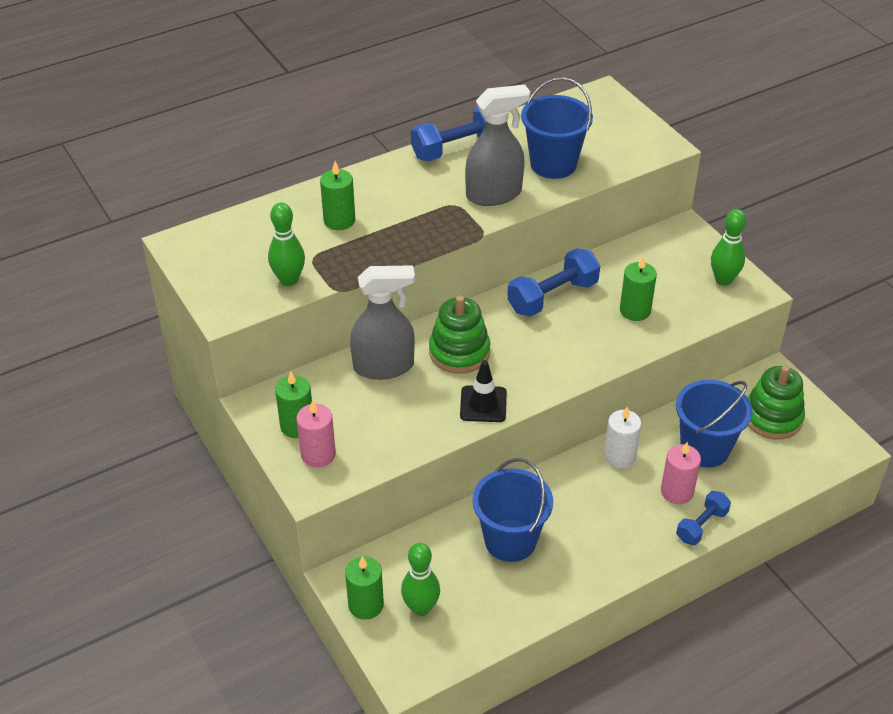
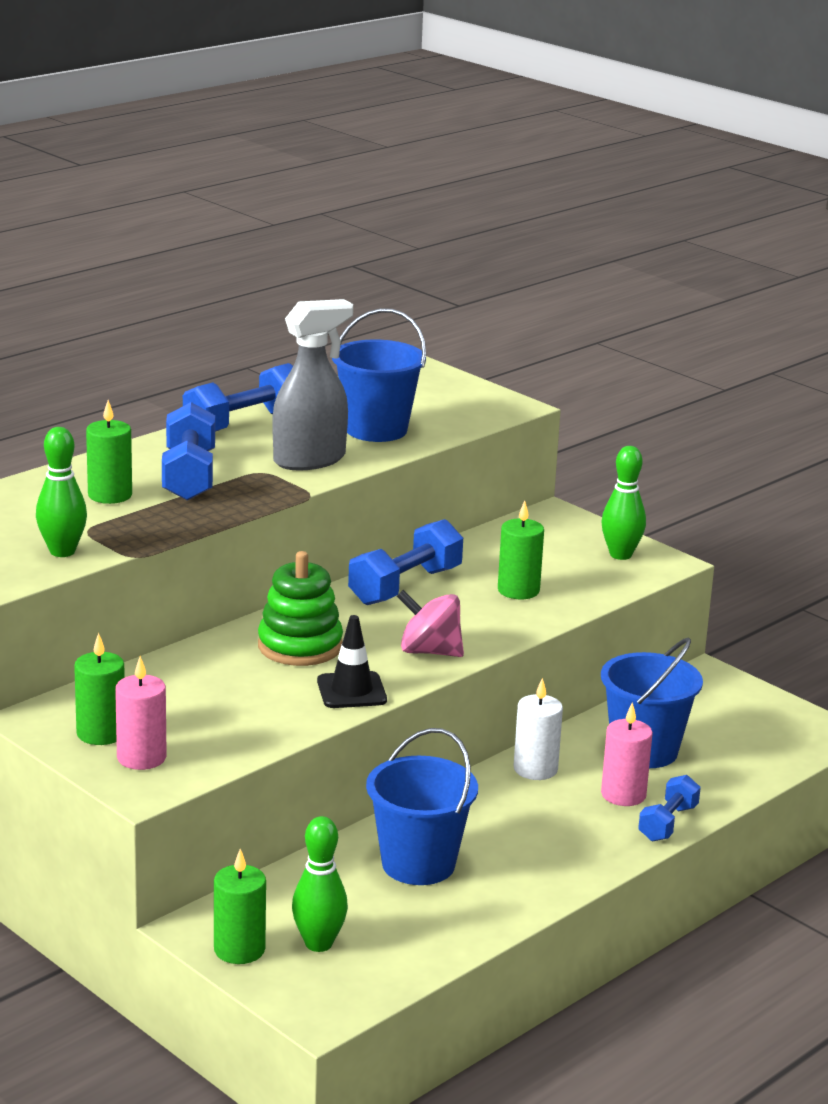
camera: 15 degrees left, 20 degrees down
(384, 366) = (201, 668): grey spray bottle -> none
(401, 204) = (189, 476): none -> blue dumbbell
(551, 369) = (429, 651): none -> pink spinning top
(772, 417) = (720, 714): green stacking toy -> none

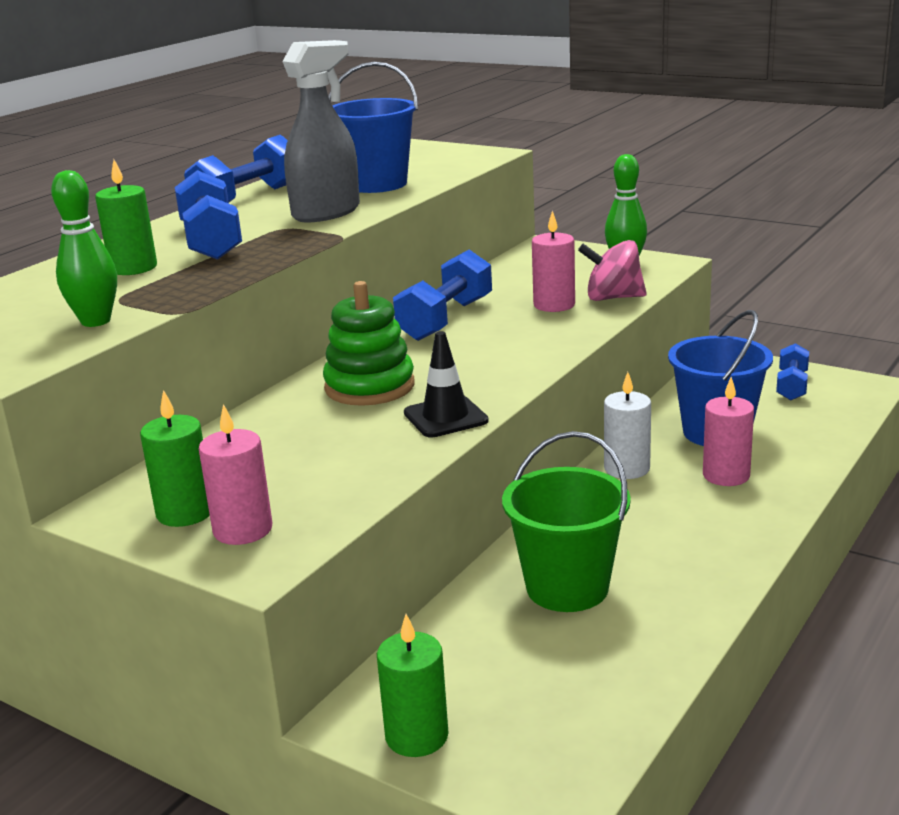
camera: 10 degrees left, 0 degrees up
(318, 943) = (506, 706): green bowling pin -> none
(418, 864) = (567, 588): blue bucket -> green bucket
(429, 651) = (503, 368): pink spinning top -> pink spinning top (613, 298)
(518, 590) = (554, 305): green candle -> pink candle
(668, 823) = (787, 493): blue dumbbell -> blue dumbbell (792, 386)

